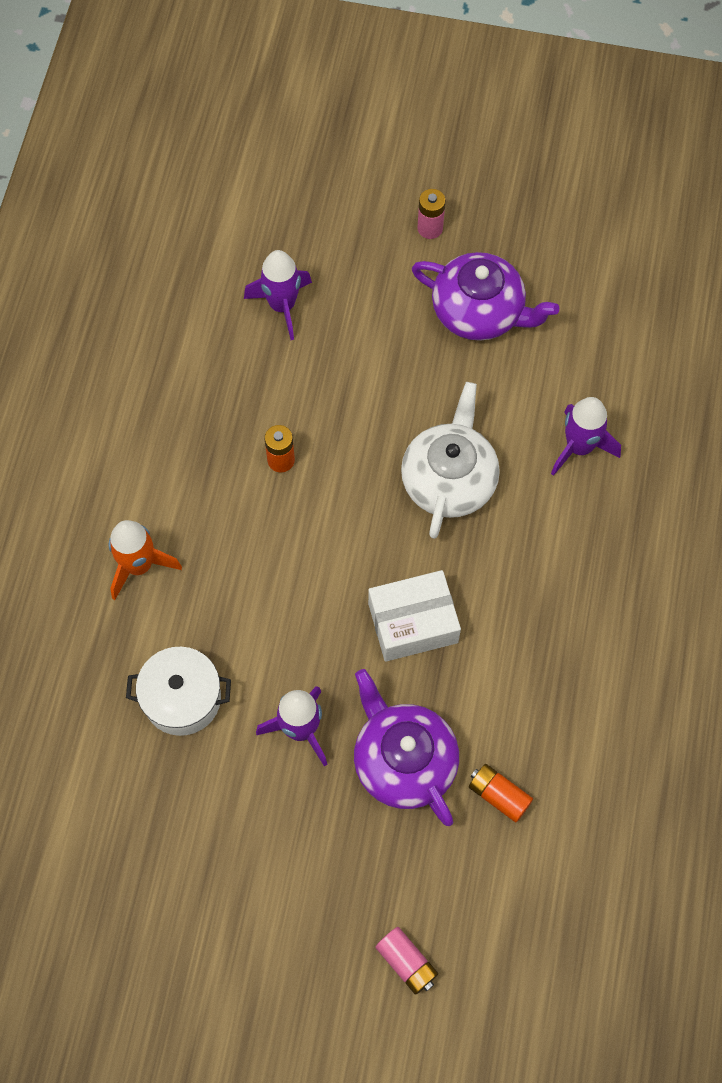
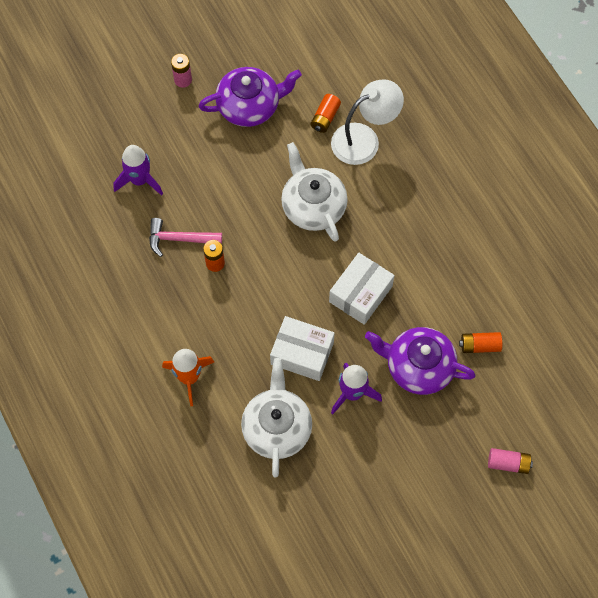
camera: 40 degrees left, 0 degrees up
(182, 698) = (277, 427): white pot -> white teapot
(266, 404) = (179, 239): none -> pink hammer
(285, 638) = (302, 353): none -> white box
(555, 388) = (325, 118): none -> orange battery
(579, 447) = (364, 139): purple rocket -> white lamp

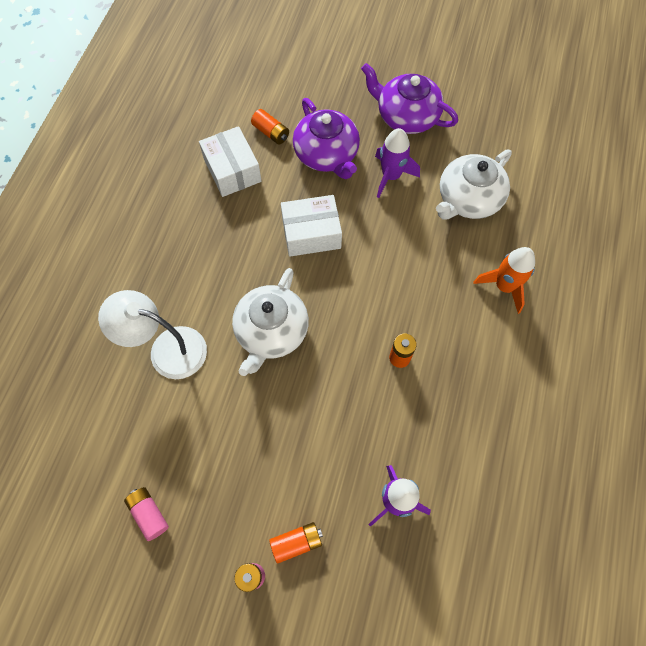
camera: 135 degrees left, 0 degrees up
(179, 239) = (410, 407): pink hammer -> none
(250, 106) = (222, 479): purple teapot -> purple teapot (406, 116)
(302, 353) = (399, 230): white box -> white box (232, 170)
(325, 118) = (174, 400): orange battery -> orange battery (296, 542)
(508, 463) = (336, 61): pink battery -> pink battery (149, 514)

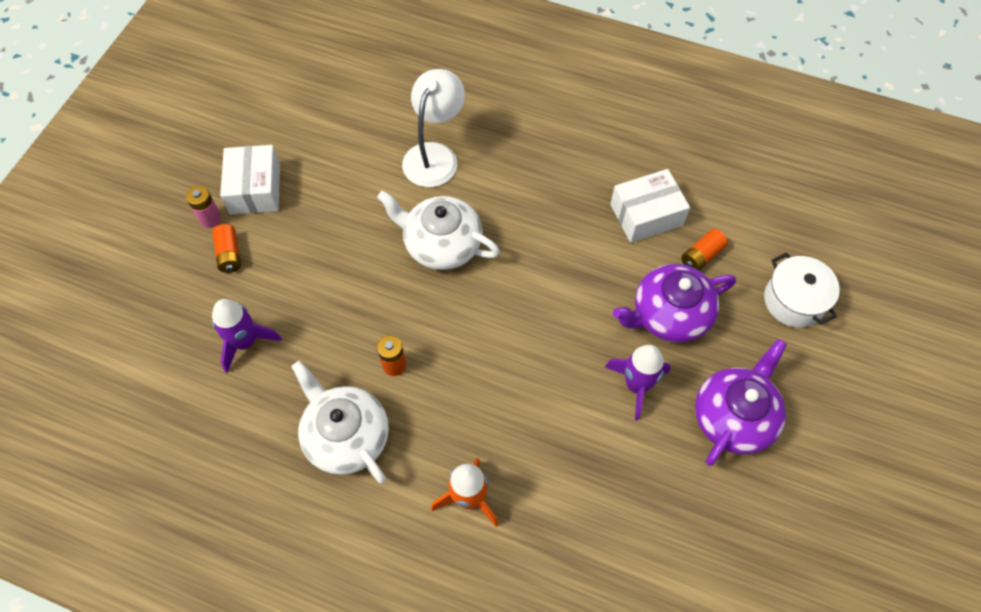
camera: 95 degrees right, 5 degrees down
(149, 514) = (282, 143): pink battery -> none
(306, 77) = (794, 301): none -> white pot
(311, 233) = (557, 289): white box -> white box (255, 189)
(468, 199) = (599, 476): white teapot -> white teapot (346, 436)

